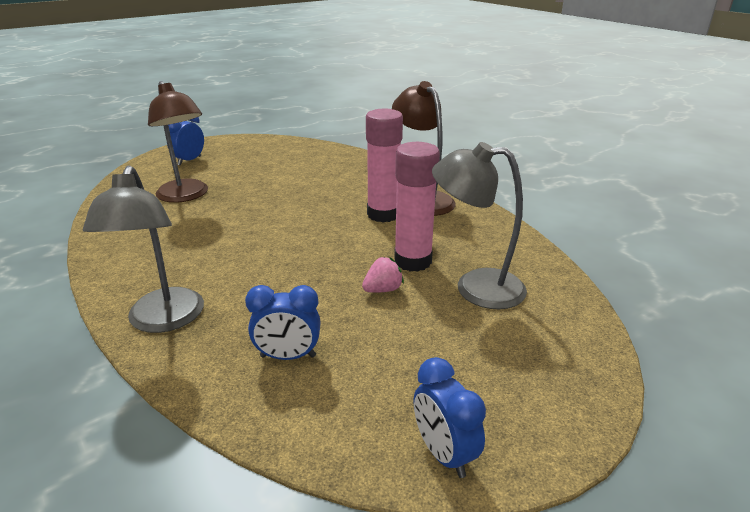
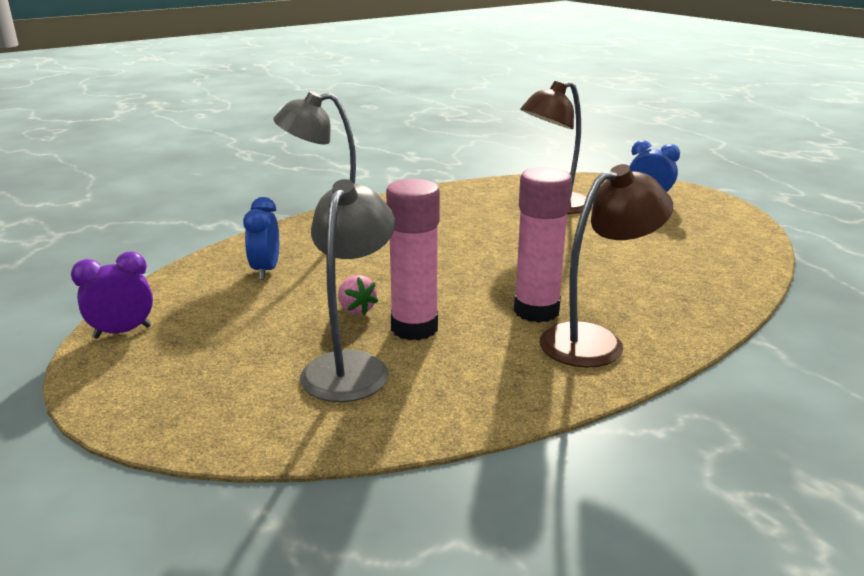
camera: 90 degrees right, 5 degrees down
(444, 453) = (122, 332): blue clock -> purple clock

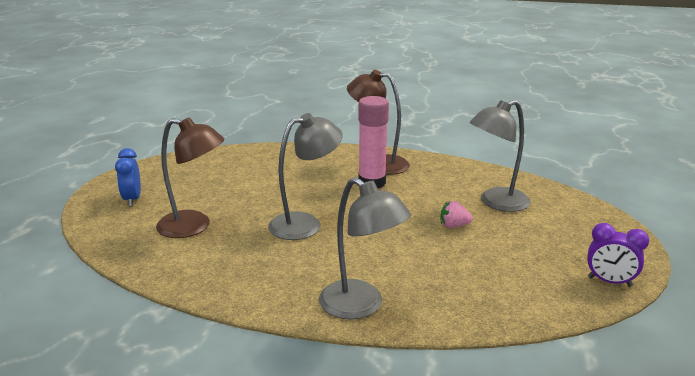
camera: 130 degrees left, 0 degrees up
(266, 270) = (471, 283): blue clock -> none
(356, 310) = (454, 226): pink strawberry -> pink strawberry turned 105 degrees counterclockwise
(414, 328) = (440, 203): pink glue stick -> none
(488, 245) = (305, 224): none -> grey lamp

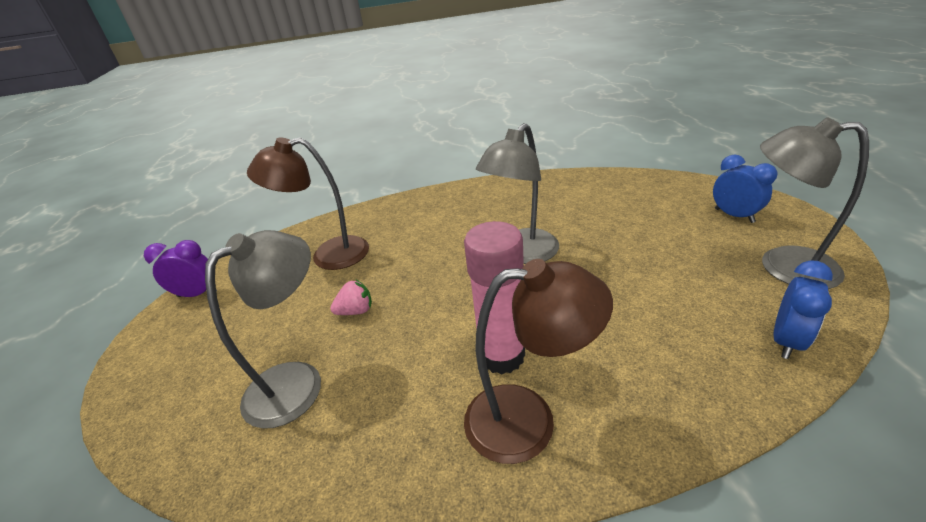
camera: 160 degrees right, 10 degrees up
(194, 226) = (620, 213): brown lamp -> brown lamp (328, 255)
(237, 154) = (786, 341): none -> blue clock
(361, 306) = (414, 206): grey lamp -> grey lamp (782, 266)

